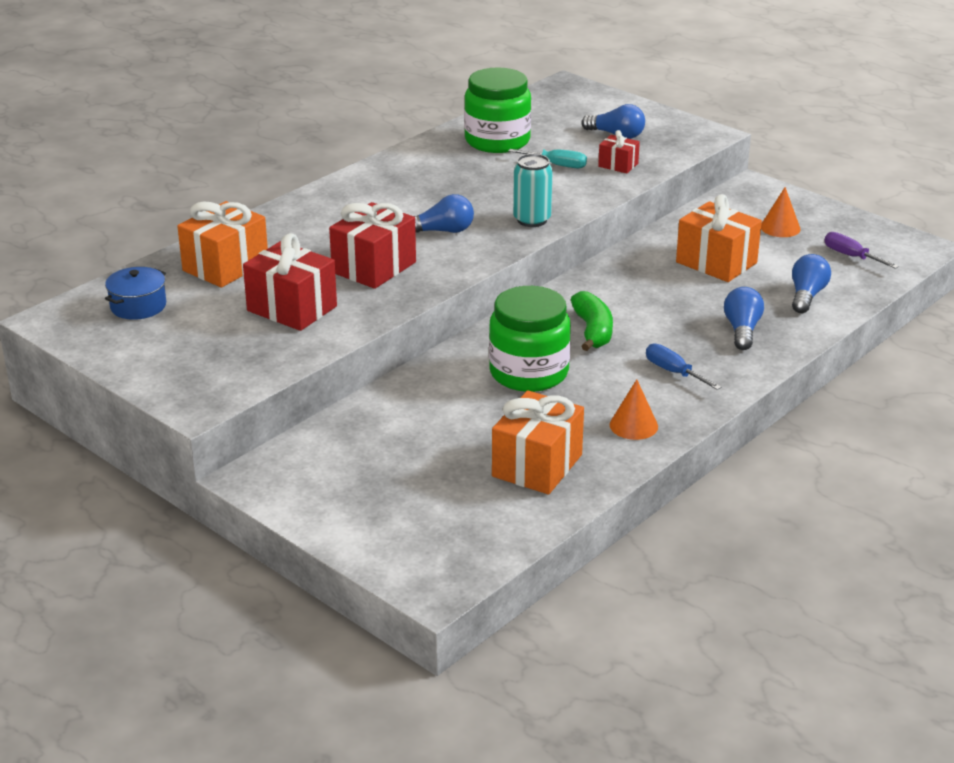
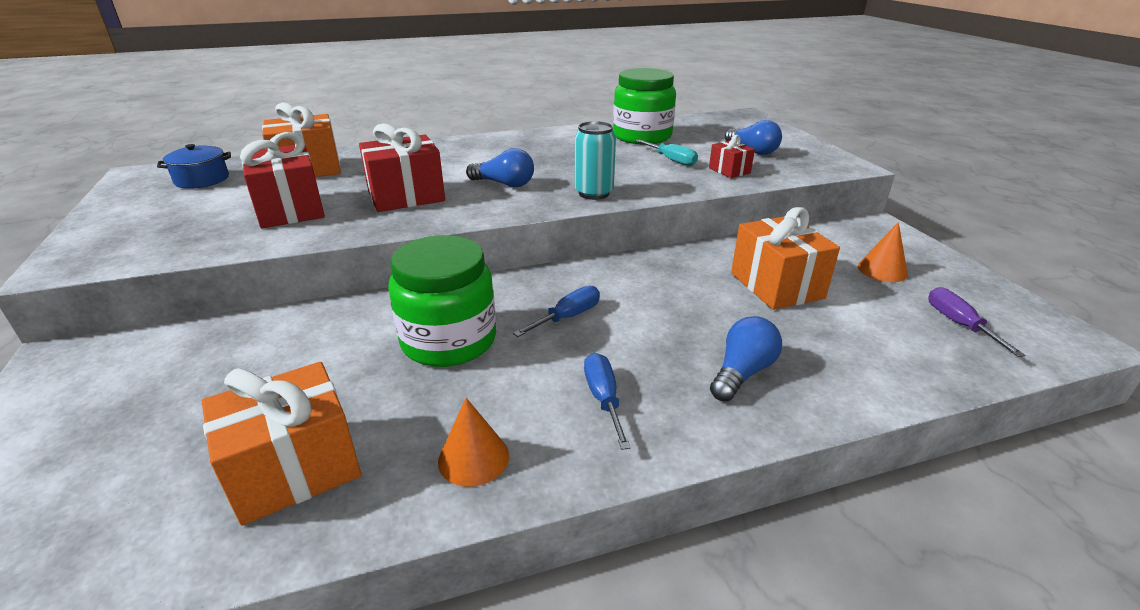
camera: 30 degrees right, 0 degrees up
(592, 331) = (568, 317): green banana -> blue screwdriver
(806, 296) = (864, 355): blue light bulb -> none

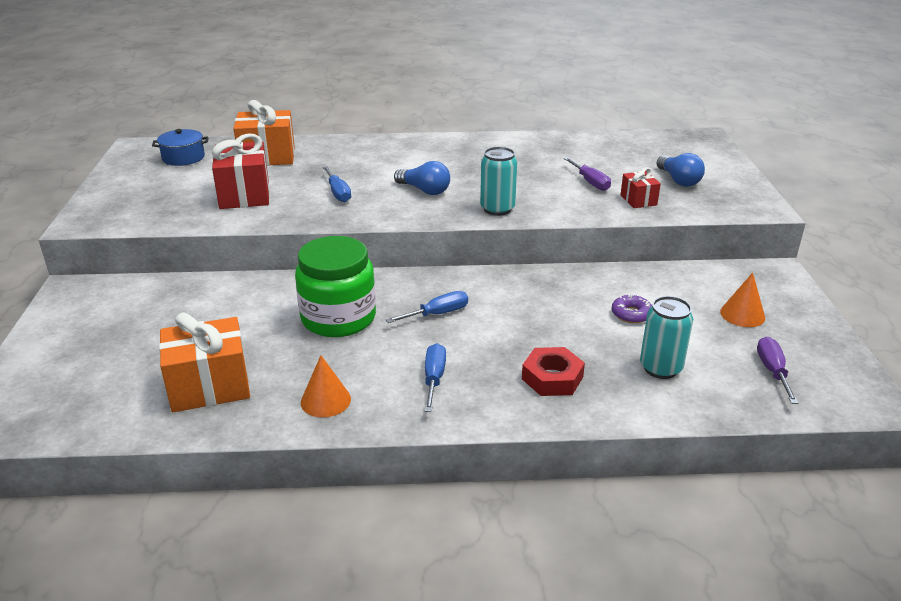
camera: 15 degrees right, 0 degrees up
(406, 196) = (338, 193): red gift -> blue screwdriver
(642, 136) = (579, 152): green jar -> none
(671, 160) = (590, 182): turquoise screwdriver -> purple screwdriver
(742, 372) = (552, 378): blue light bulb -> red nut
(776, 285) = (631, 314): orange gift -> purple donut
(848, 340) = (660, 368): none -> turquoise can

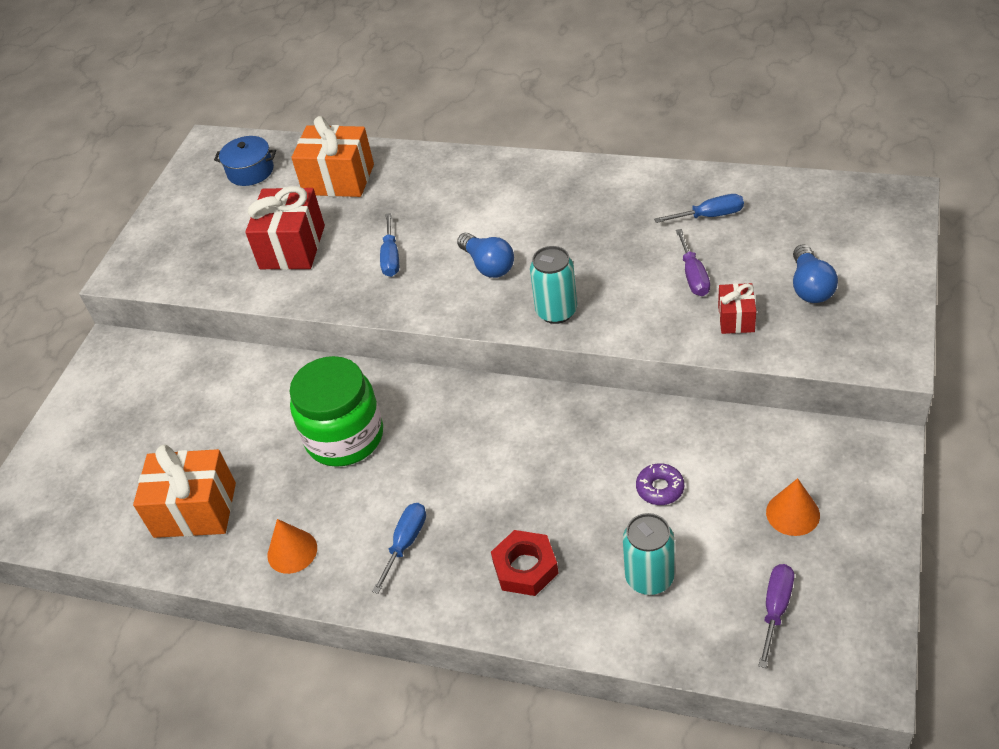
camera: 25 degrees right, 15 degrees up
(437, 314) = (447, 449): blue screwdriver -> blue screwdriver (710, 216)

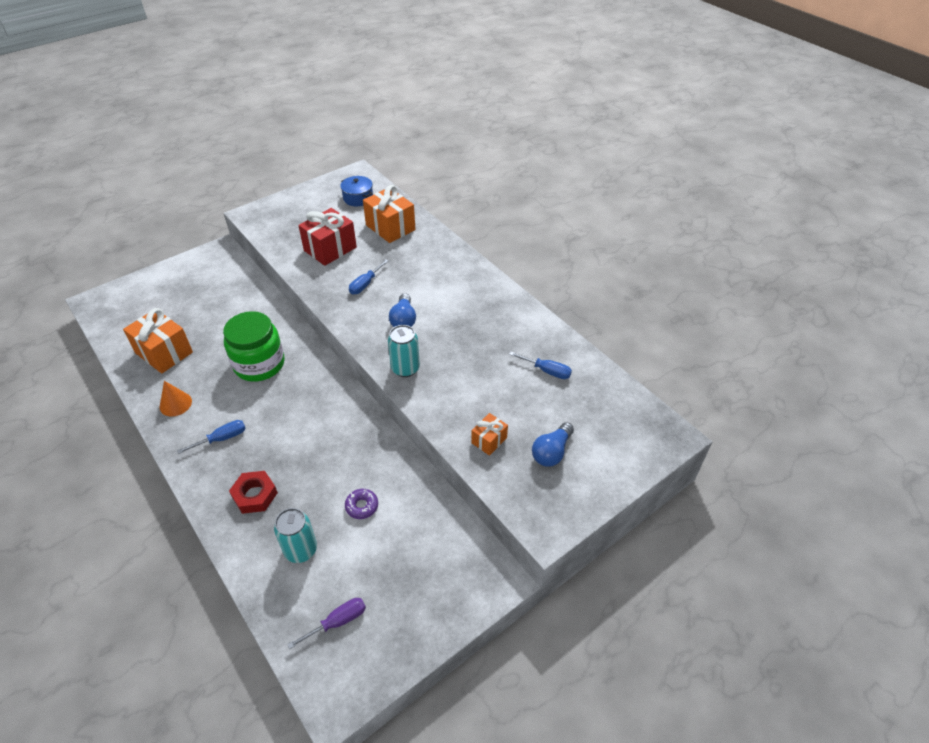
camera: 30 degrees right, 0 degrees up
(693, 276) = (496, 399): purple screwdriver -> none
(736, 319) = (489, 440): red gift -> orange gift
(792, 513) = (409, 576): orange cone -> none

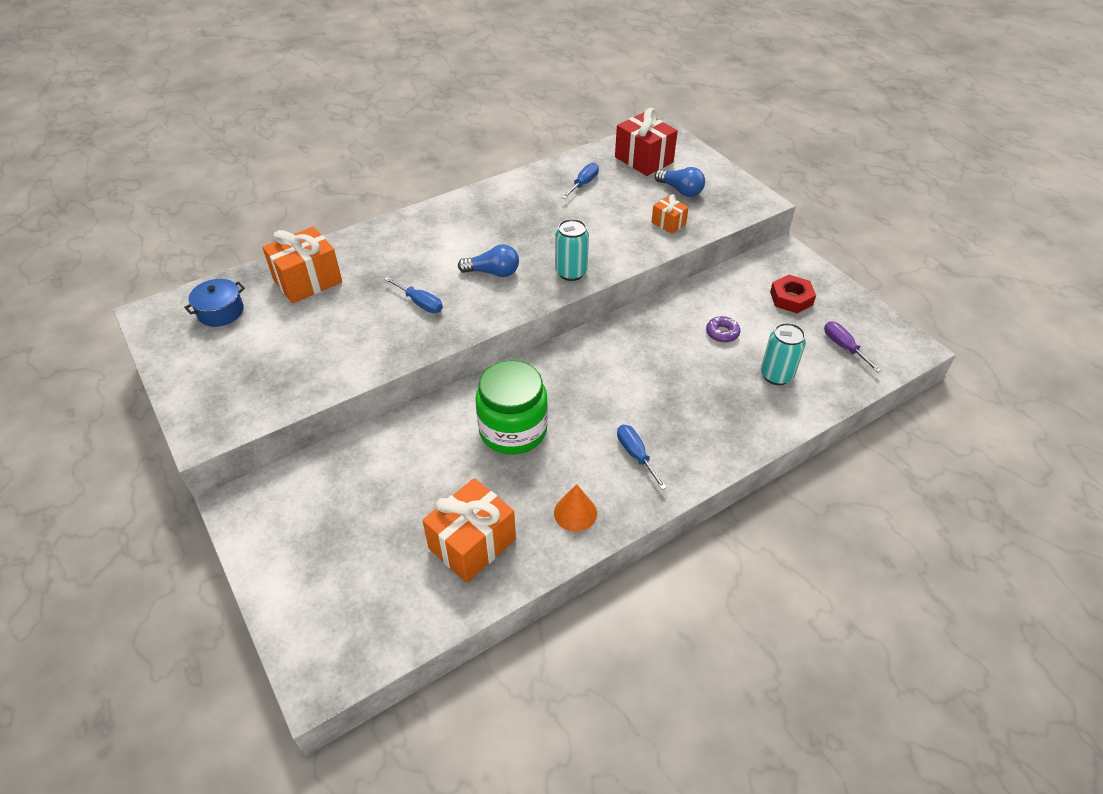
camera: 85 degrees left, 0 degrees up
(254, 495) = (715, 416): red nut -> red nut (791, 298)
(330, 249) = (334, 337): red gift -> red gift (644, 159)

